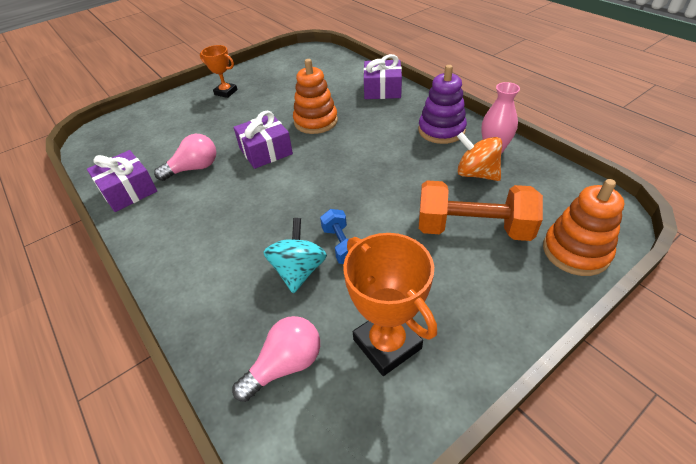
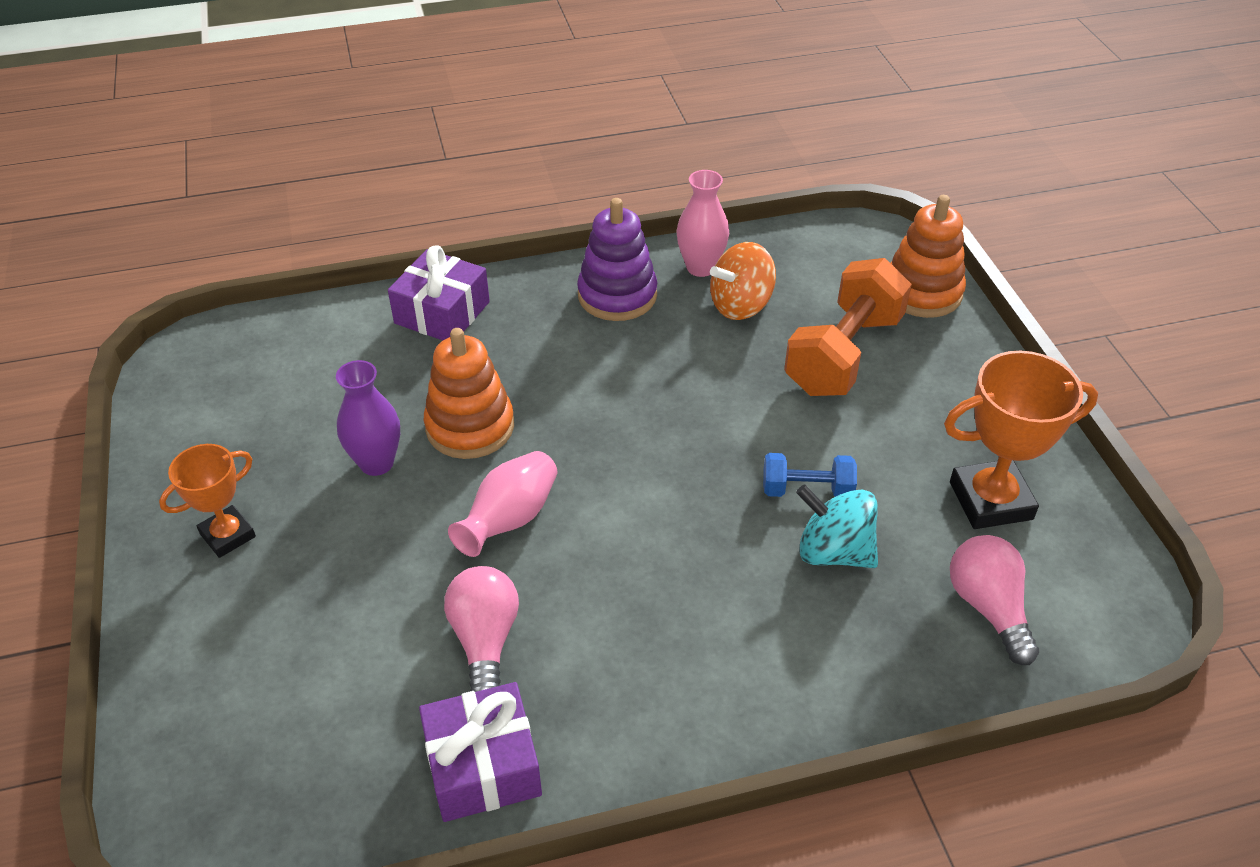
camera: 70 degrees left, 0 degrees up
(265, 151) = (509, 519): purple gift -> pink vase
(280, 108) = (376, 463): none -> purple vase

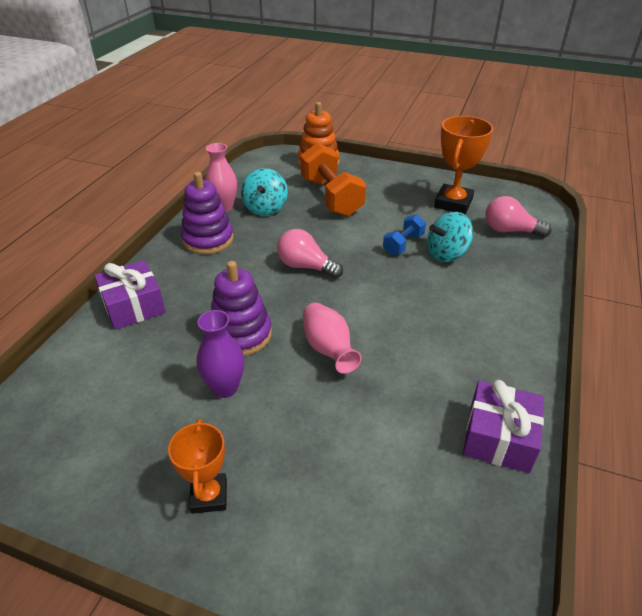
camera: 55 degrees left, 5 degrees down
(470, 427) = (241, 334): orange stacking toy -> purple stacking toy
(485, 640) = (409, 398): pink light bulb -> pink light bulb (306, 267)
(741, 305) = (265, 208): orange spinning top -> turquoise spinning top

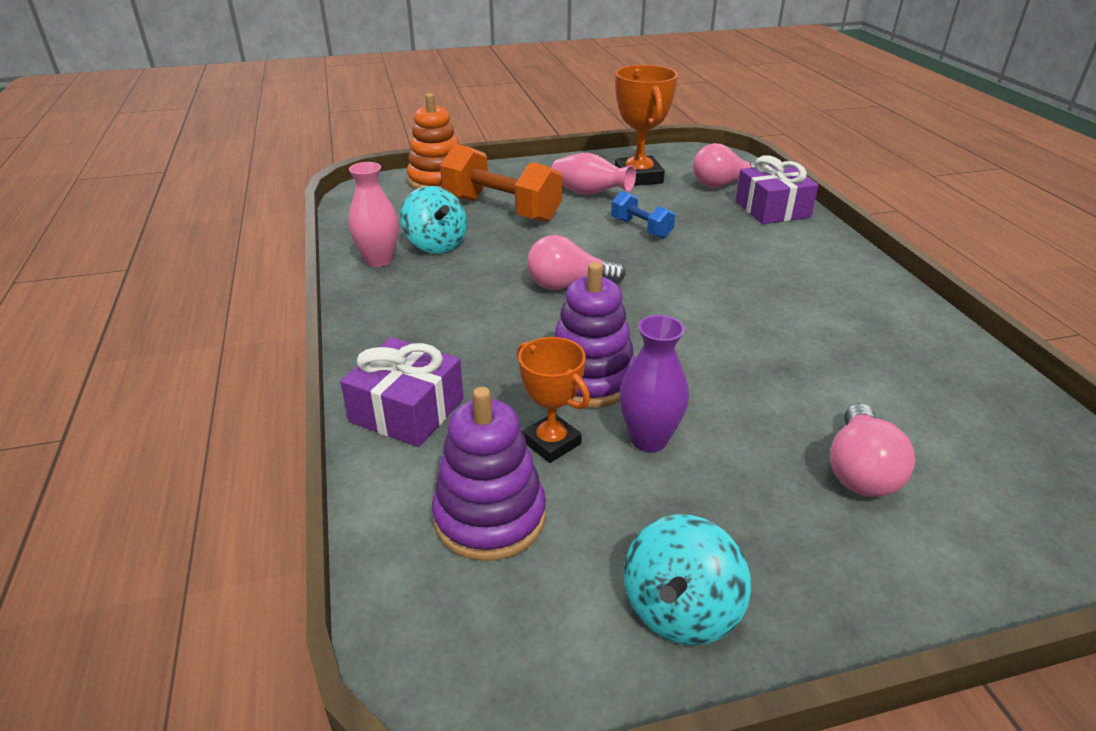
camera: 35 degrees left, 5 degrees down
(208, 239) = (407, 301): purple stacking toy -> purple stacking toy (490, 517)
(209, 496) = (784, 550): orange trophy -> orange trophy (551, 442)
(318, 479) = (860, 470): none -> pink light bulb
(328, 349) = (703, 351): pink vase -> pink vase (589, 193)
(403, 244) = (641, 228): blue dumbbell -> blue dumbbell turned 45 degrees counterclockwise
(446, 254) = (694, 223): turquoise spinning top -> turquoise spinning top (680, 609)
(499, 437) = (945, 353): purple gift -> purple gift (772, 209)

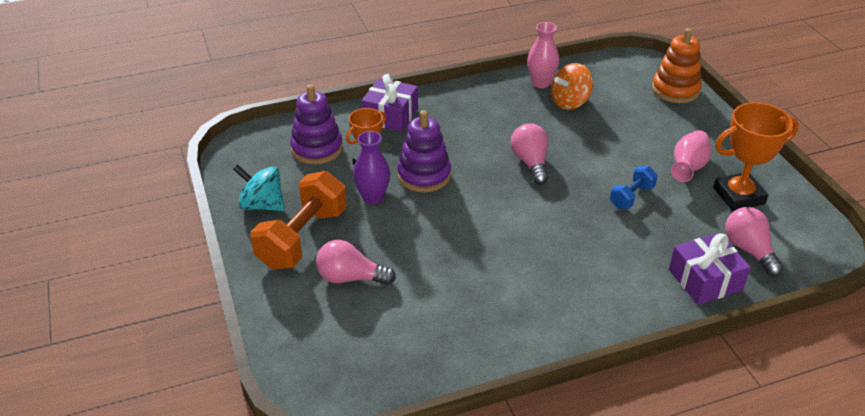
camera: 85 degrees right, 5 degrees up
(436, 244) = (570, 102): turquoise spinning top -> orange spinning top
(501, 210) = (636, 125): orange dumbbell -> orange dumbbell (303, 238)

